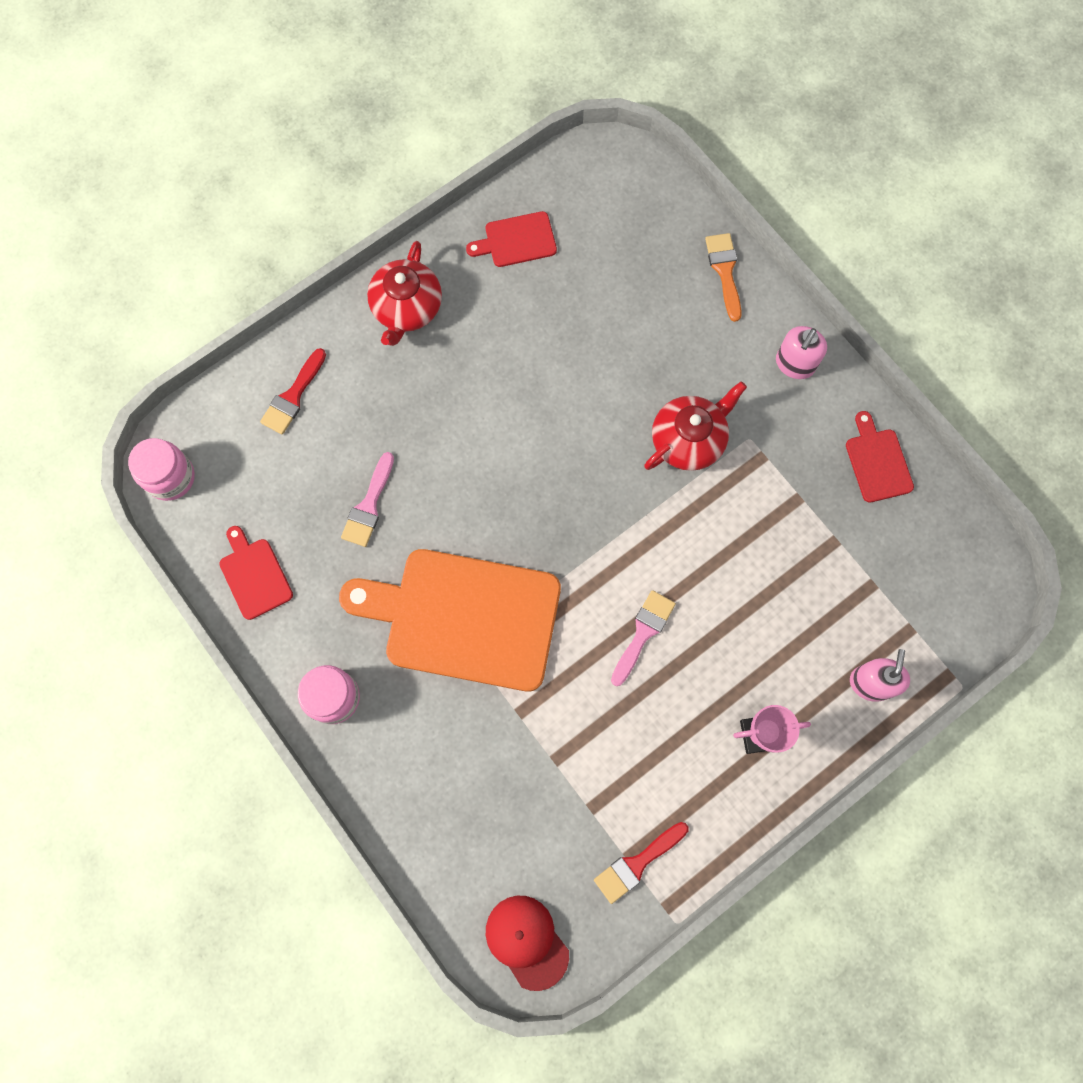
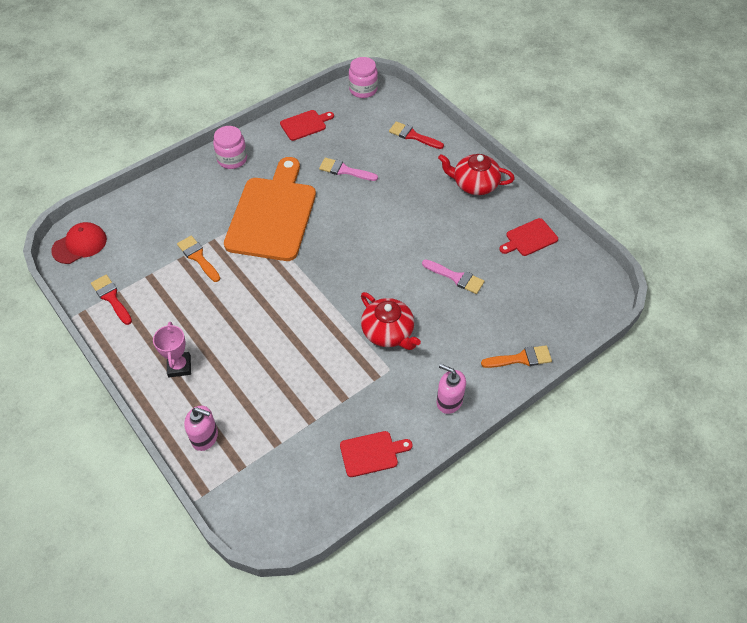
camera: 90 degrees right, 20 degrees down
(517, 240) = (529, 238): red cutting board -> red cutting board turned 105 degrees counterclockwise
(553, 731) = (198, 257): none -> orange brush
(643, 633) = (254, 303): pink brush -> pink brush (456, 277)

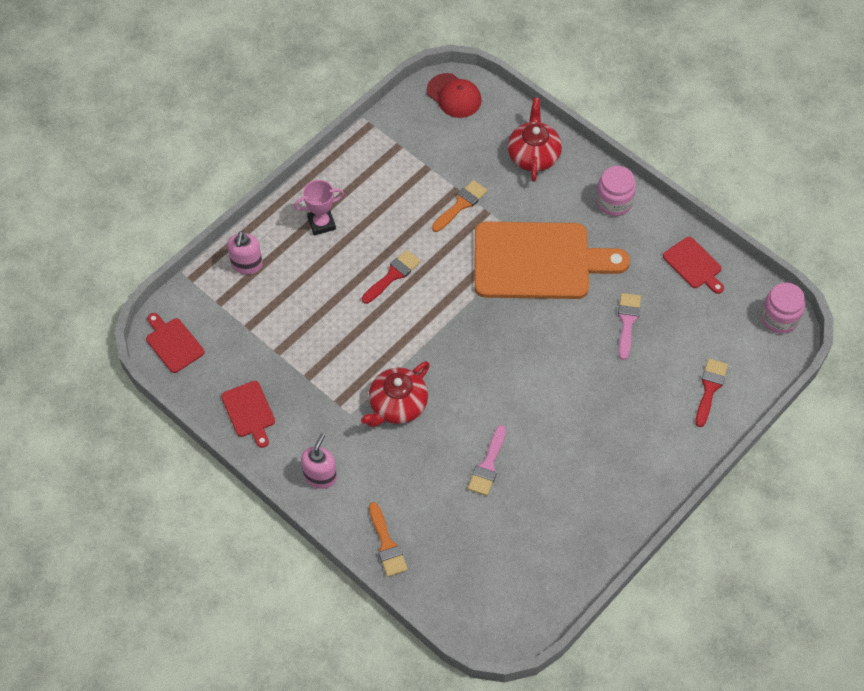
camera: 80 degrees right, 5 degrees up
(111, 298) = (392, 143): red brush -> red brush (393, 275)
(474, 184) = (643, 470): red teapot -> red teapot (533, 155)
(529, 238) = (567, 542): red cutting board -> red cutting board (173, 343)

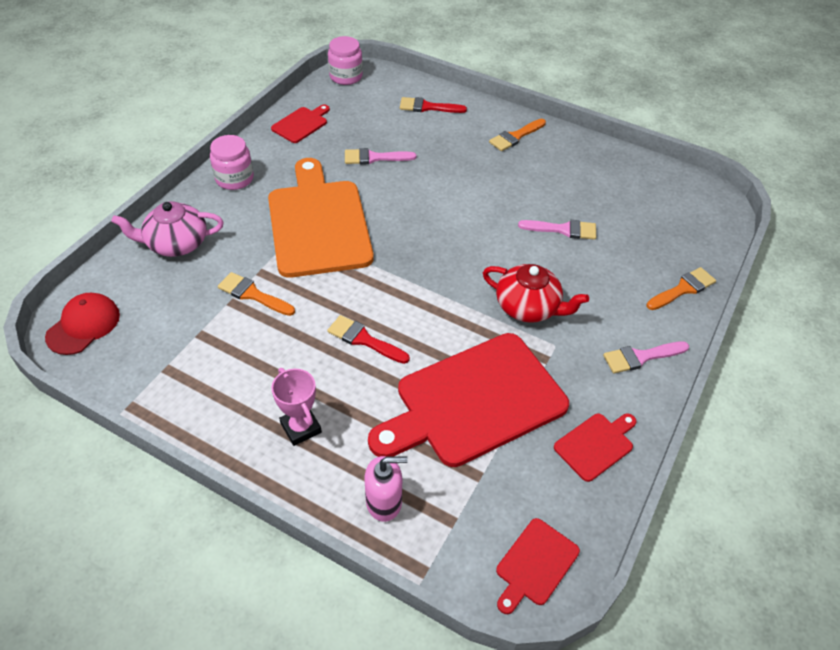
camera: 105 degrees left, 10 degrees down
(312, 339) = (474, 401): none -> red cutting board
(320, 476) = (641, 357): pink soap dispenser -> pink brush
(533, 155) = (176, 244): red teapot -> pink teapot
(643, 464) = (515, 136): none -> orange brush

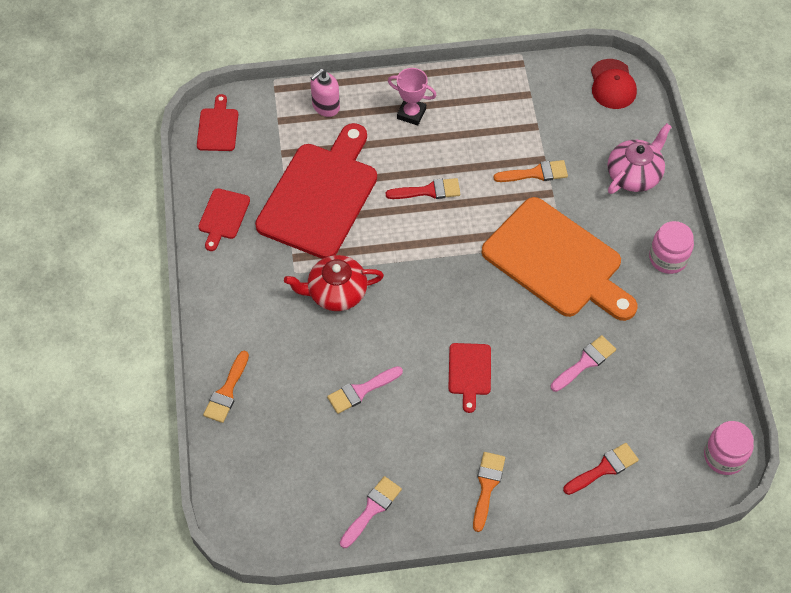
camera: 145 degrees right, 10 degrees up
(301, 124) = (689, 357): red cutting board -> red cutting board (469, 372)
(641, 357) = (228, 303): pink brush -> pink brush (372, 509)

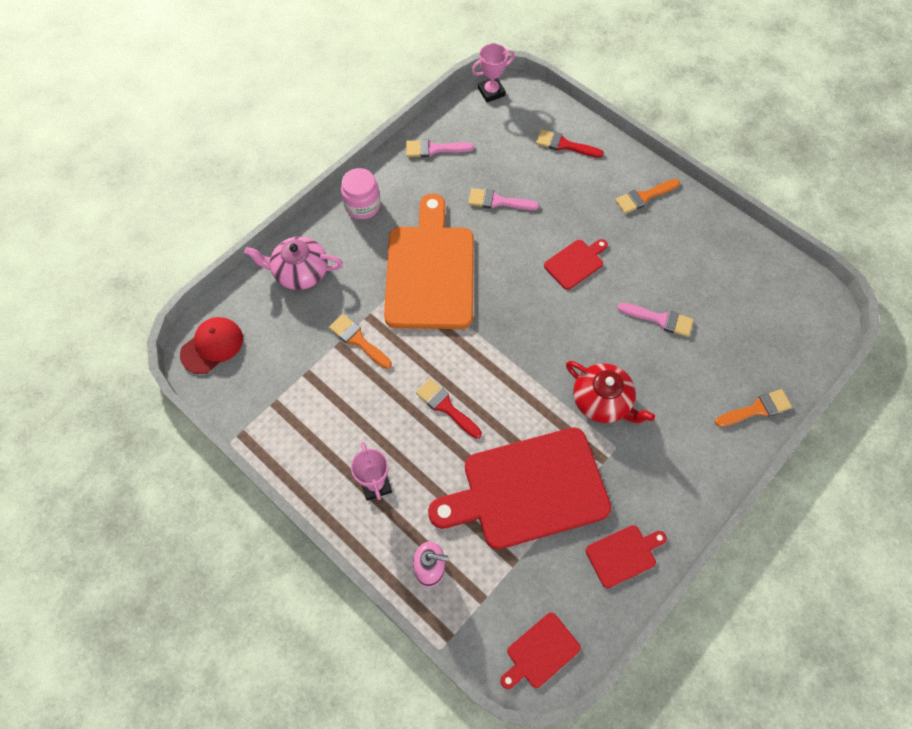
camera: 130 degrees left, 5 degrees up
(372, 509) = (730, 248): pink brush -> pink brush (434, 149)
(724, 456) = (491, 92): pink jar -> pink trophy

